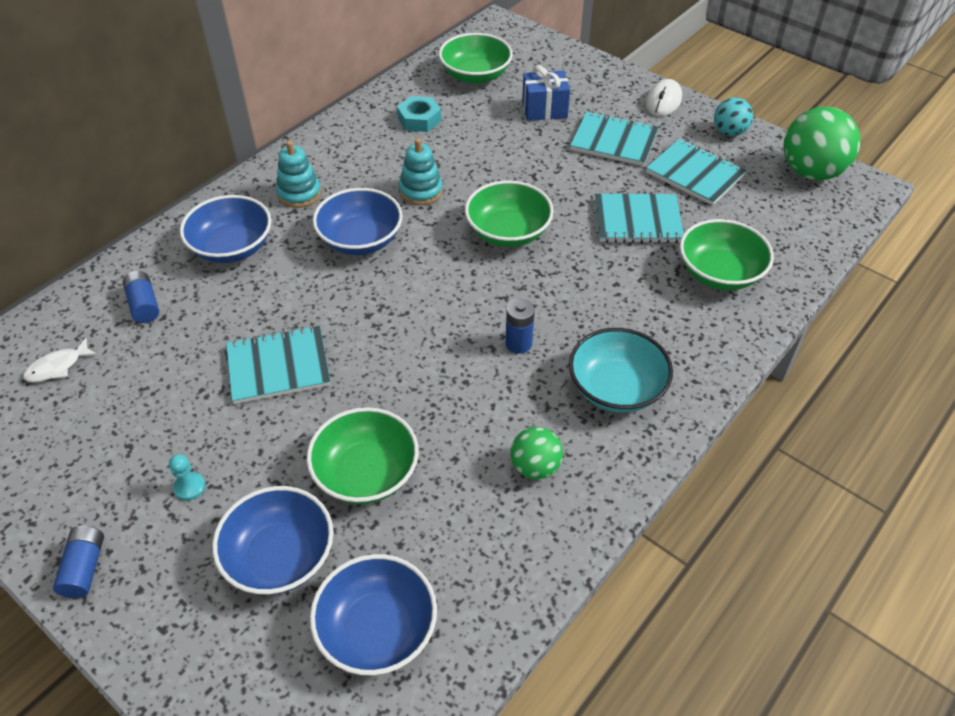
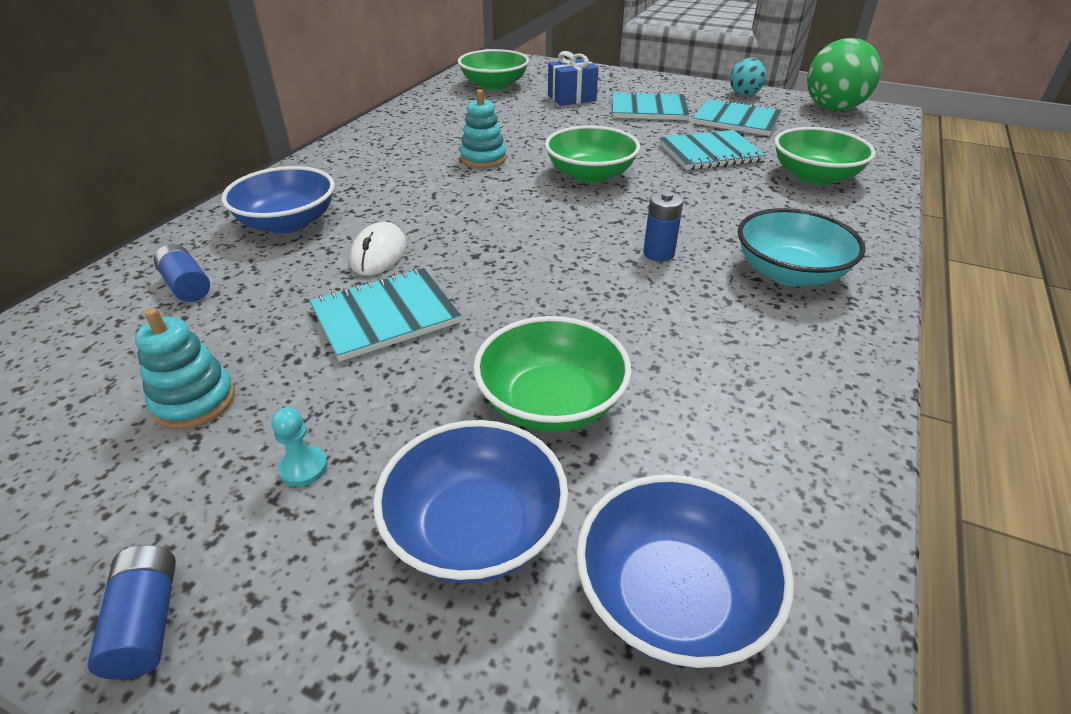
camera: 15 degrees left, 10 degrees down
(58, 367) = (69, 365): white fish -> none
(299, 193) = (352, 175): turquoise stacking toy -> turquoise stacking toy (194, 401)
(360, 239) = (436, 199): blue bowl -> none
(419, 119) = (455, 115): turquoise nut -> none
(535, 467) = (756, 357): green ball -> none
(663, 101) = (673, 84): white mouse -> white mouse (379, 254)

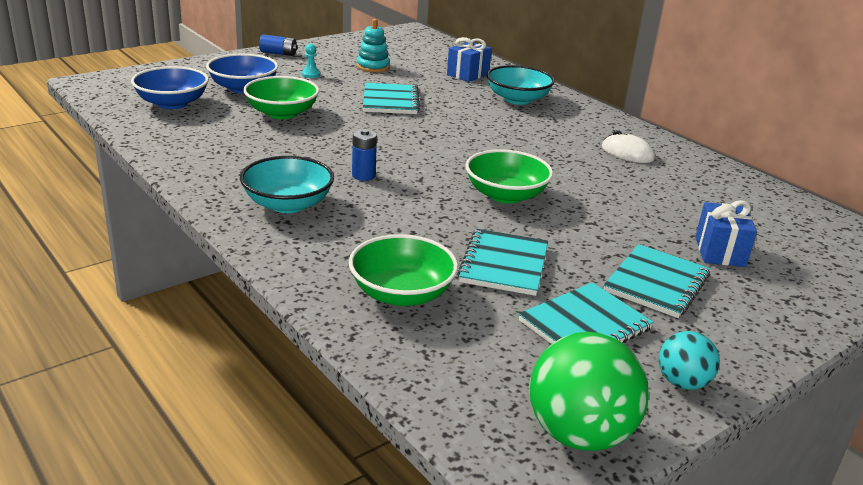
camera: 115 degrees right, 10 degrees down
(187, 286) = (468, 74): blue battery -> blue gift
(288, 223) = (517, 99): blue bowl -> turquoise bowl
(379, 254) = (455, 111): white mouse -> white mouse (627, 153)
(483, 159) = (574, 167): turquoise stacking toy -> none
(494, 85) = (784, 223): green bowl -> none

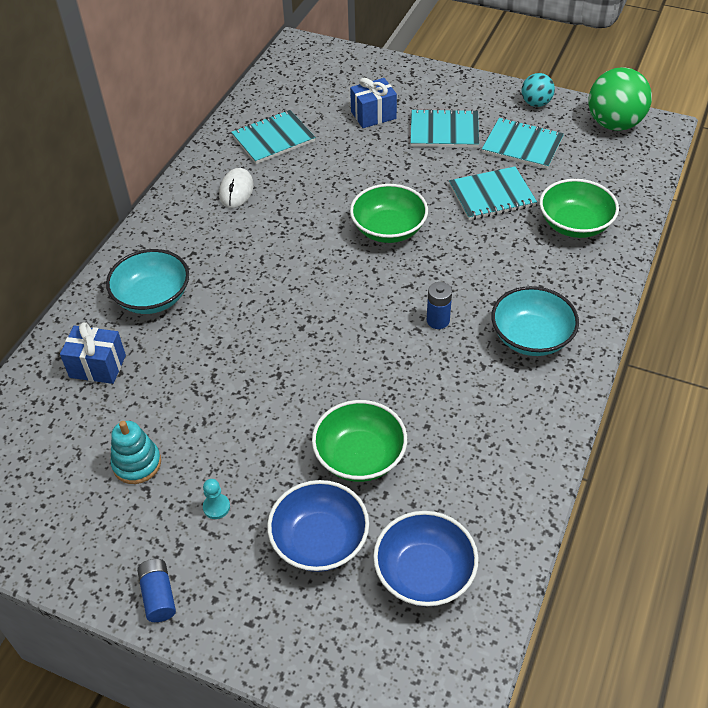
camera: 115 degrees left, 20 degrees up
(390, 101) = (244, 389): turquoise notebook -> turquoise notebook (273, 139)

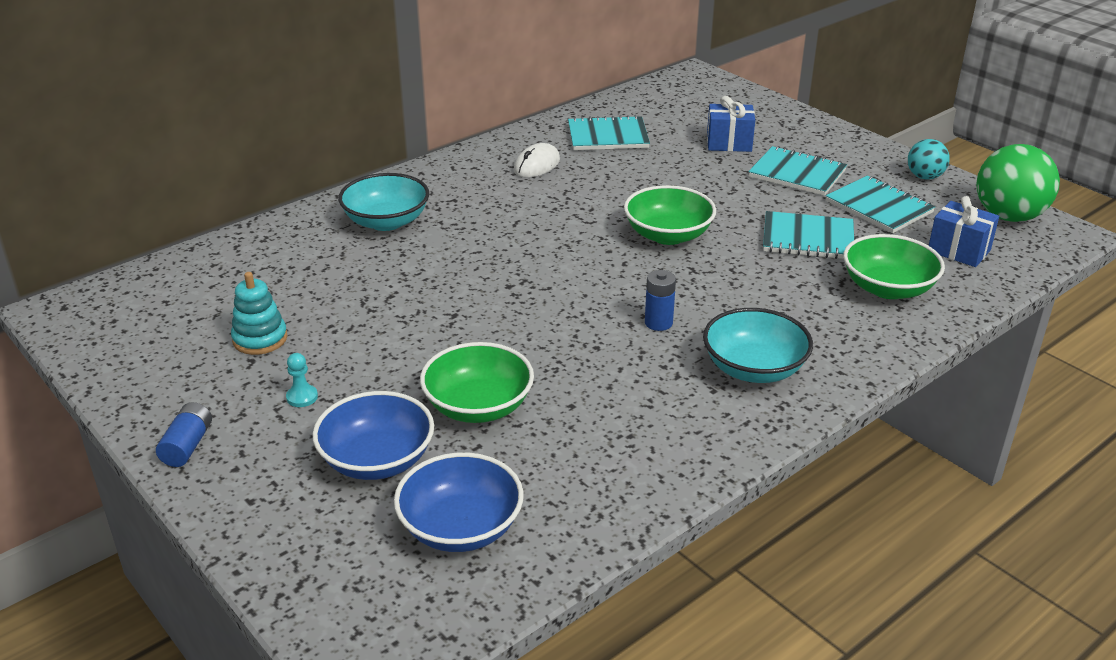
camera: 25 degrees right, 15 degrees down
(97, 366) = (291, 256): blue gift -> blue gift (959, 251)

